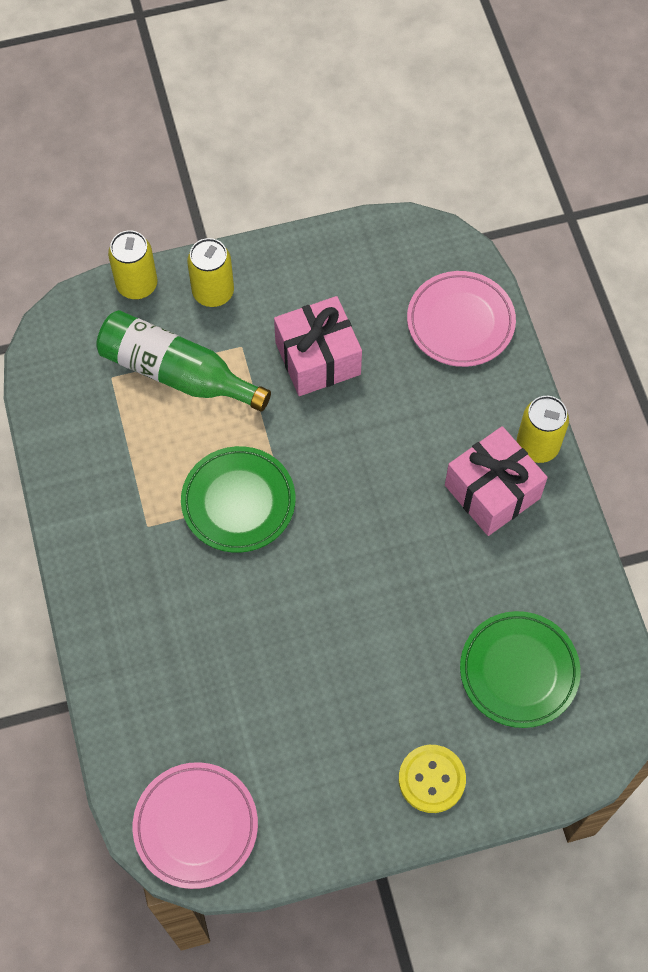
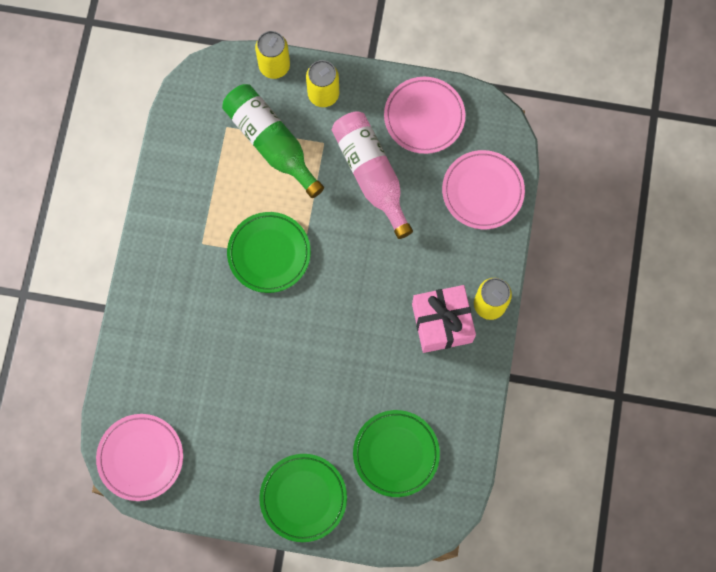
camera: 25 degrees right, 10 degrees up
(318, 358) = (371, 174): pink gift -> pink bottle
(347, 269) = (424, 117): none -> pink plate
(431, 779) = (303, 498): yellow button -> green plate

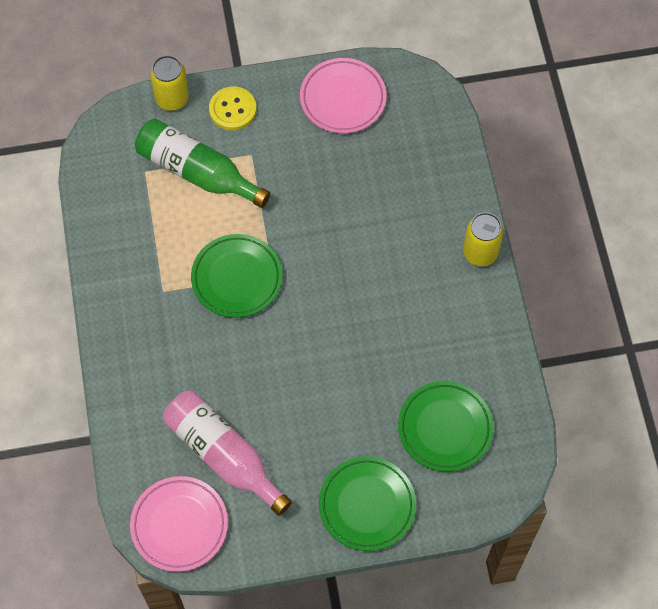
camera: 20 degrees left, 10 degrees down
(323, 94) = (232, 109): yellow can -> yellow button
(371, 174) = (311, 169): pink bottle -> pink bottle (223, 455)
(442, 323) = (440, 286): pink gift -> none
(482, 191) = (429, 149): pink plate -> none

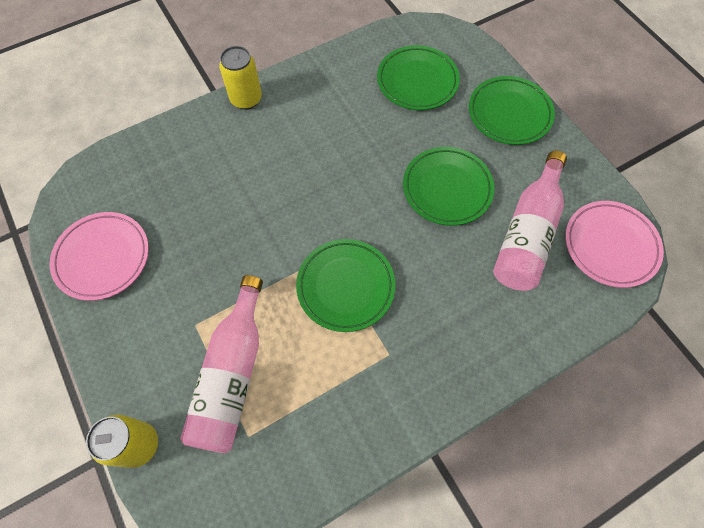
camera: 110 degrees left, 0 degrees up
(197, 172) = (232, 375): green bottle -> pink bottle
(232, 109) = (140, 366): yellow button -> none
(300, 403) = (447, 188): none -> green plate

